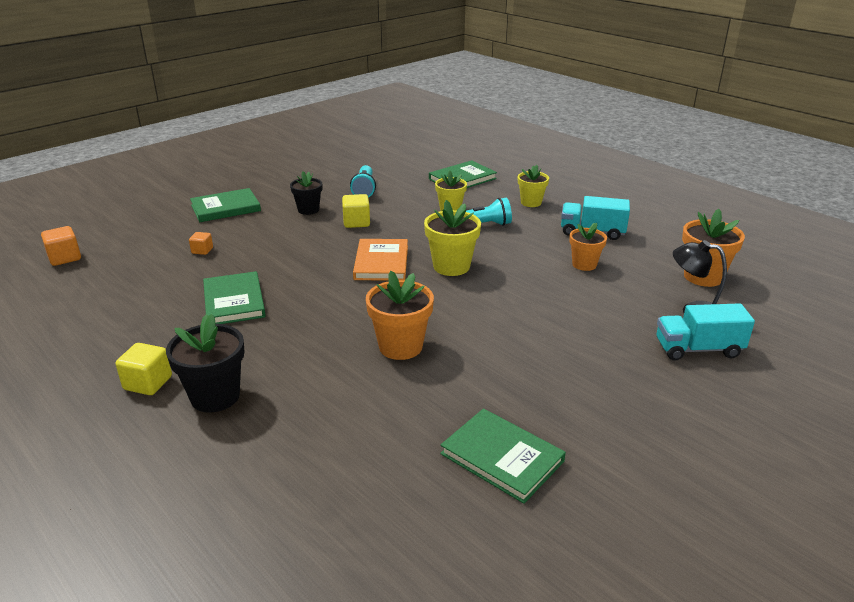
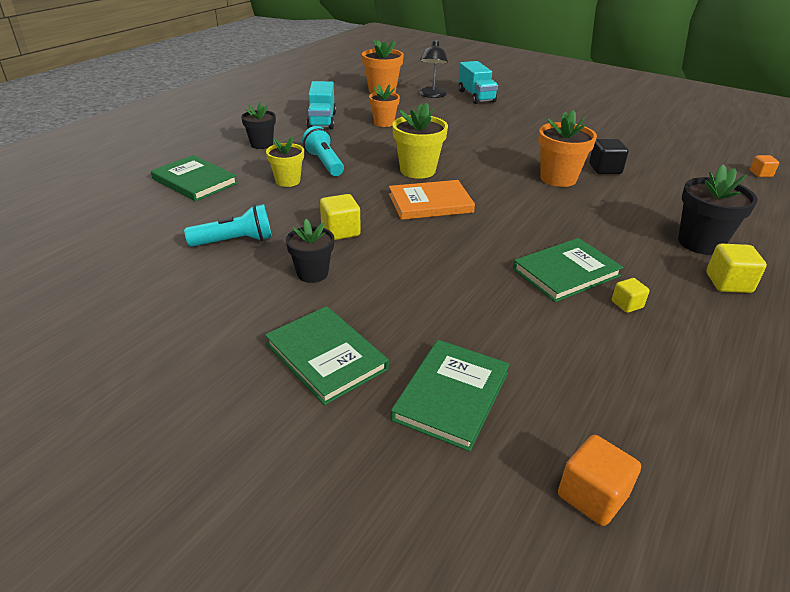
camera: 105 degrees left, 5 degrees up
(174, 316) = (627, 304): none -> yellow cube
(202, 250) = (474, 334): orange cube -> orange cube (761, 174)
(411, 391) = (605, 169): none -> black cube
(502, 457) = (631, 140): green book -> green book (451, 396)
(531, 202) = (261, 144): yellow flower pot -> black flower pot

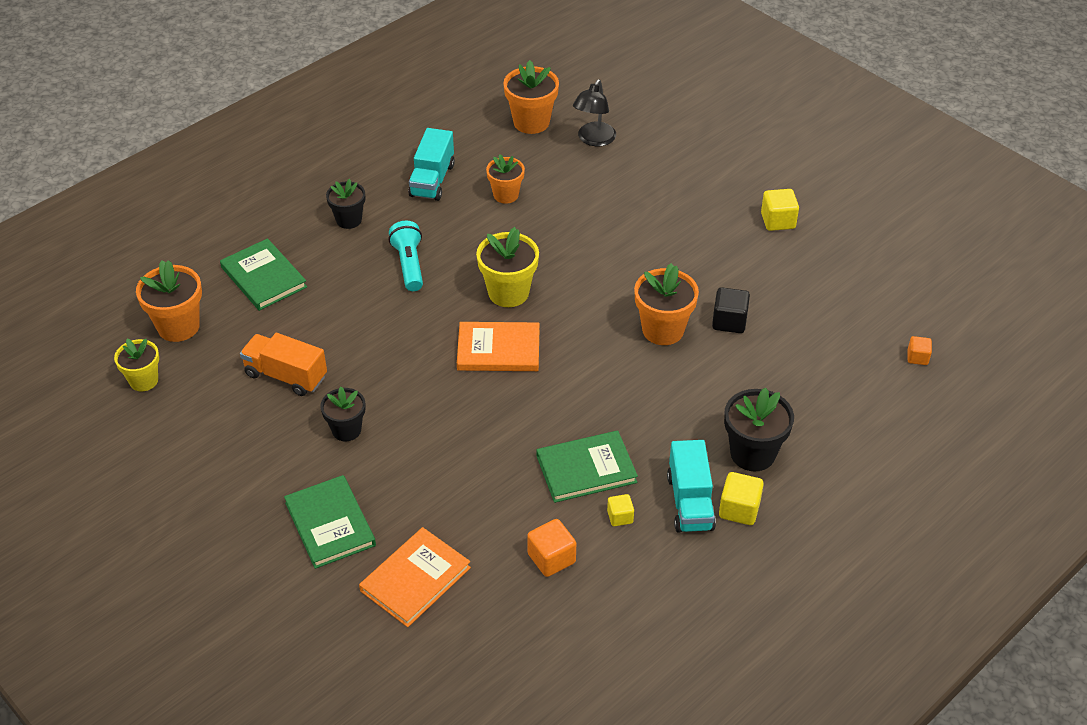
camera: 15 degrees right, 10 degrees up
(114, 219) = (178, 326): none -> orange flower pot
(235, 241) = (286, 376): turquoise flashlight -> orange truck
(288, 181) = (360, 291): yellow flower pot -> yellow flower pot (144, 380)
(340, 231) = (390, 378): yellow cube -> yellow cube (778, 221)
(451, 396) = (415, 579): green book -> orange book
(476, 96) = (652, 149): turquoise truck -> turquoise truck (690, 502)
(592, 496) = (478, 677): orange cube -> orange cube (551, 558)

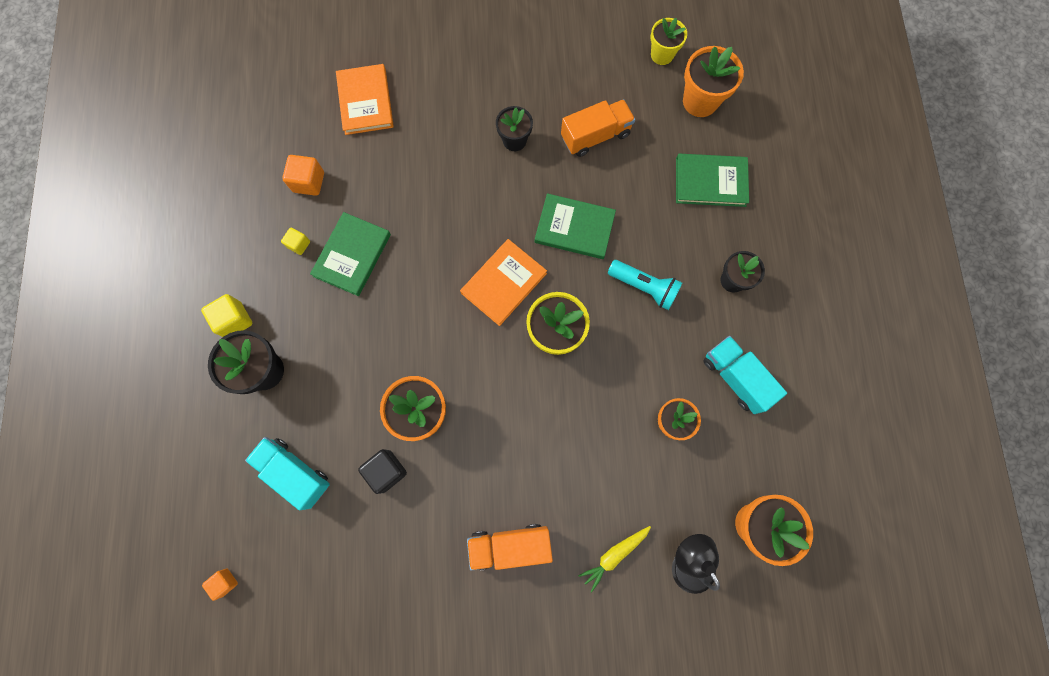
camera: 130 degrees right, 30 degrees up
(330, 524) = (447, 84): green book -> green book (574, 228)
(634, 173) = (614, 555): none -> yellow carrot
(690, 502) = (268, 295): turquoise truck -> turquoise truck (295, 472)
(693, 225) = (510, 545): none -> orange truck
(778, 221) = (454, 626): yellow cube -> none

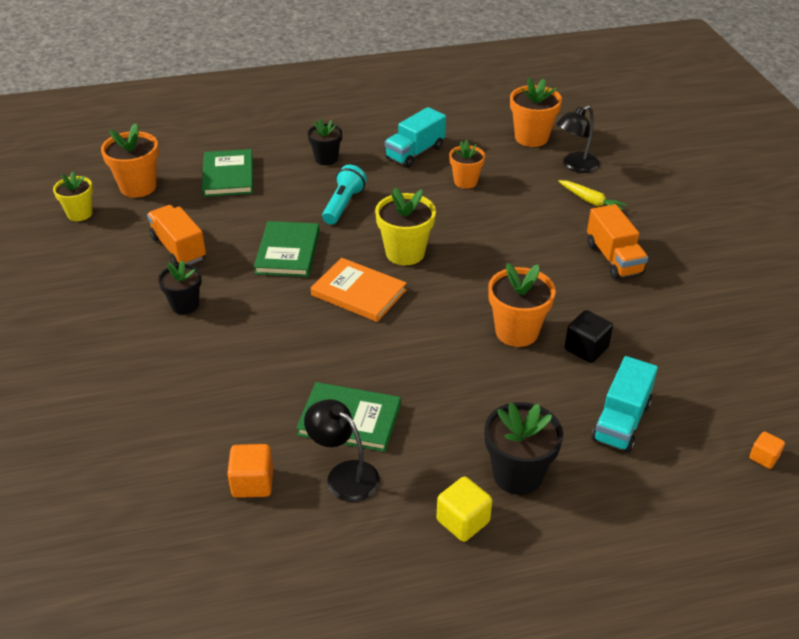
camera: 100 degrees left, 35 degrees down
(299, 244) = (344, 475): yellow cube -> black lamp
(365, 101) = (127, 446): orange book -> none

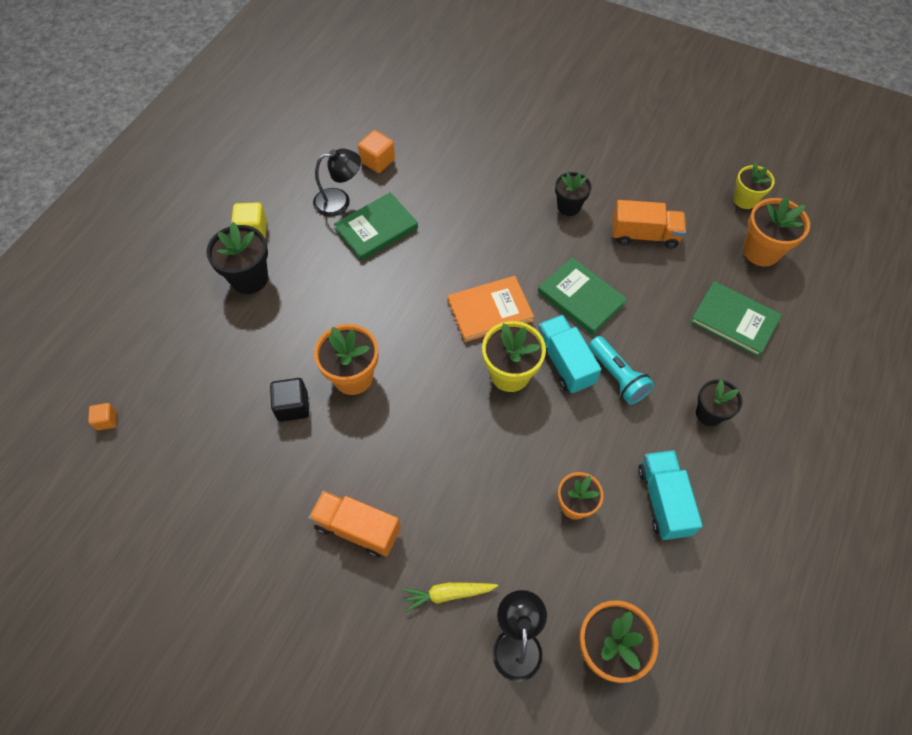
camera: 130 degrees right, 20 degrees up
(621, 421) = (219, 367): turquoise truck -> turquoise truck (564, 362)

